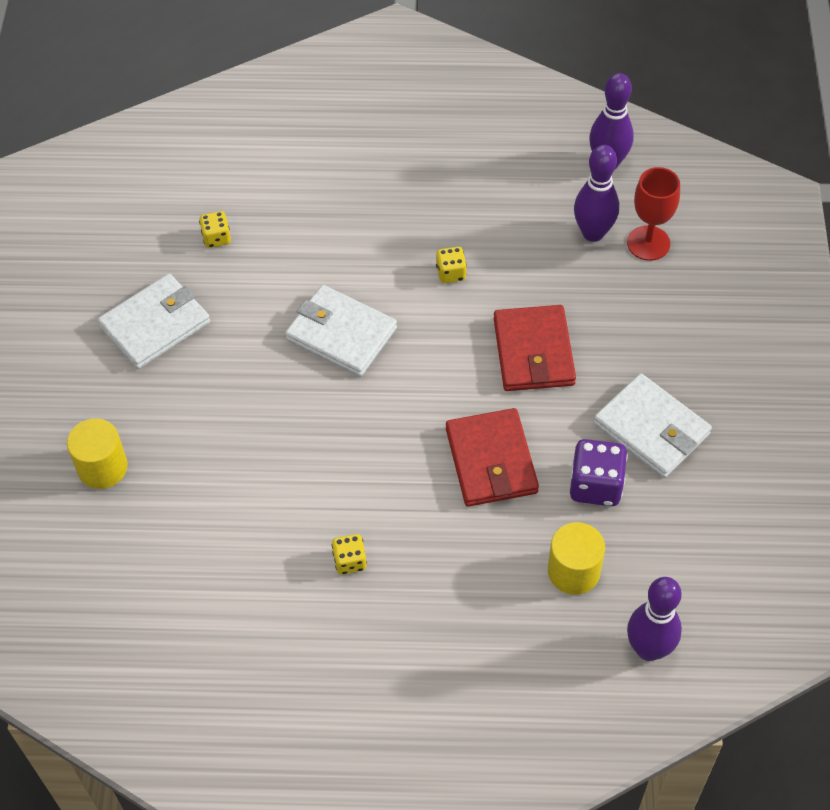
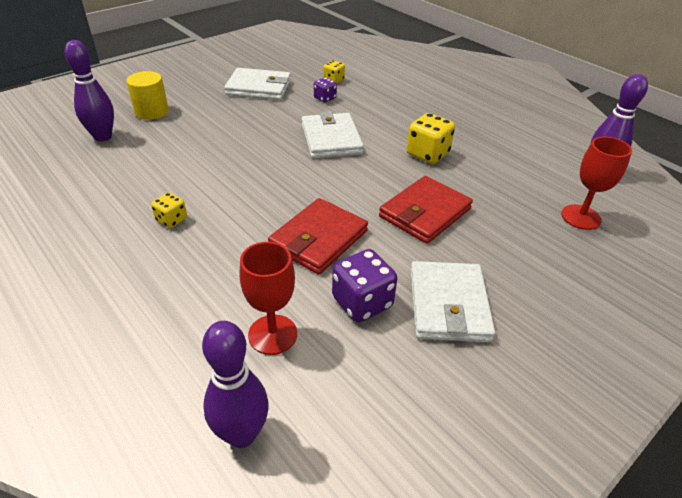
camera: 45 degrees right, 15 degrees down
(250, 277) = (325, 98): none -> purple dice
(451, 273) = (427, 154): yellow dice -> yellow dice, size x1.72
(573, 571) = (272, 334): yellow cylinder -> red goblet
(593, 233) = (545, 190): purple bowling pin -> purple bowling pin (103, 137)

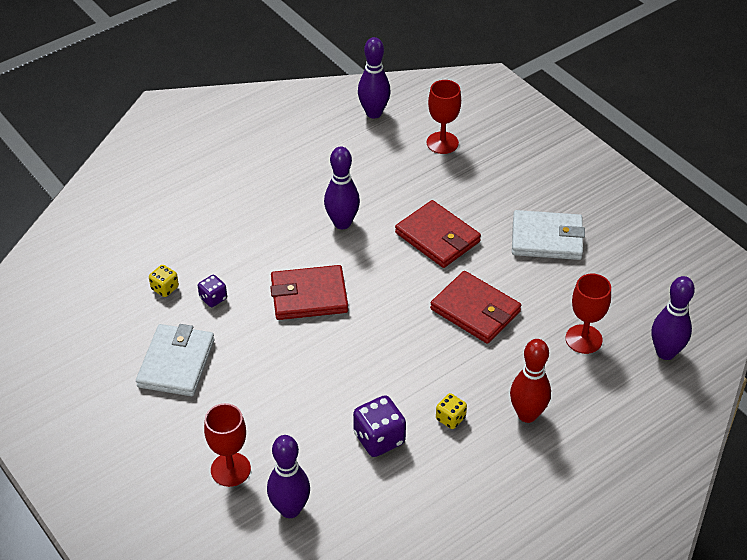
camera: 85 degrees left, 5 degrees up
(151, 112) = (230, 469): yellow cylinder -> red goblet
(162, 276) = (527, 414): none -> red bowling pin
(331, 139) = (309, 296): white wallet -> red wallet
(362, 302) = (548, 287): purple dice -> purple dice (379, 438)
(427, 154) = (342, 223): yellow dice -> purple bowling pin

